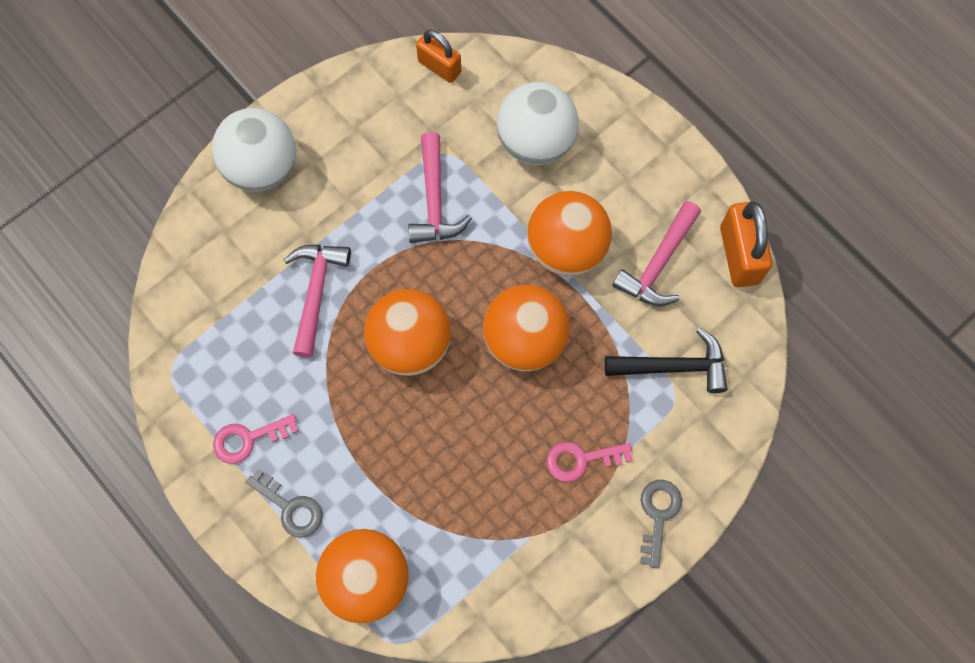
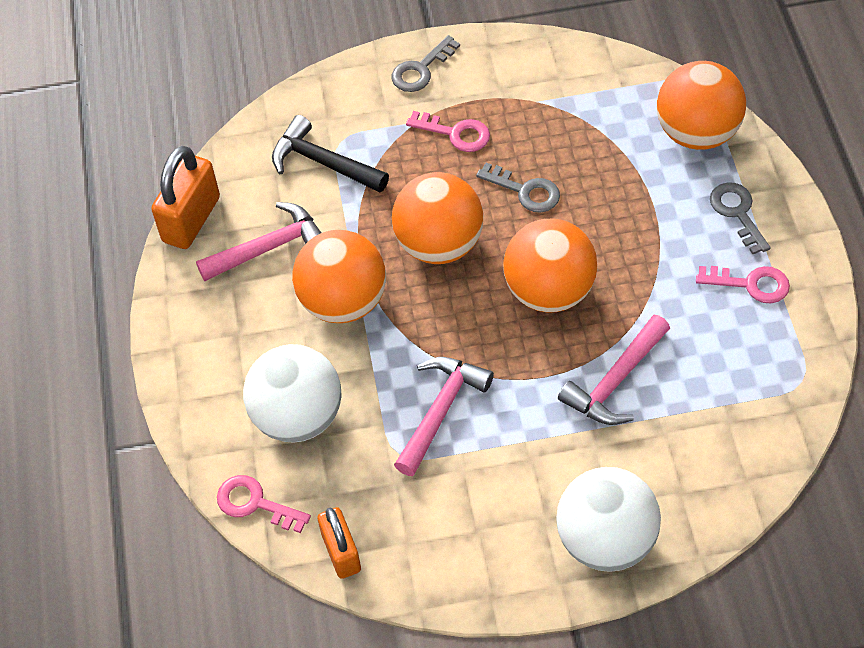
camera: 145 degrees left, 15 degrees down
(484, 431) = (525, 191): none -> grey key
(521, 68) = (255, 503): none -> pink key

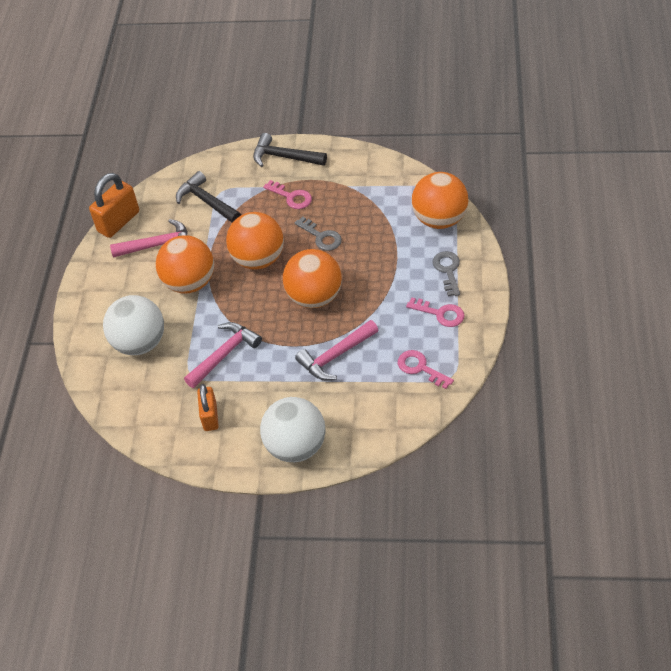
camera: 15 degrees right, 5 degrees down
(255, 503) = (98, 387): pink key -> pink key (420, 368)
(341, 552) = (137, 424): orange padlock -> orange padlock (210, 416)
(421, 69) = (284, 157): grey key -> black hammer

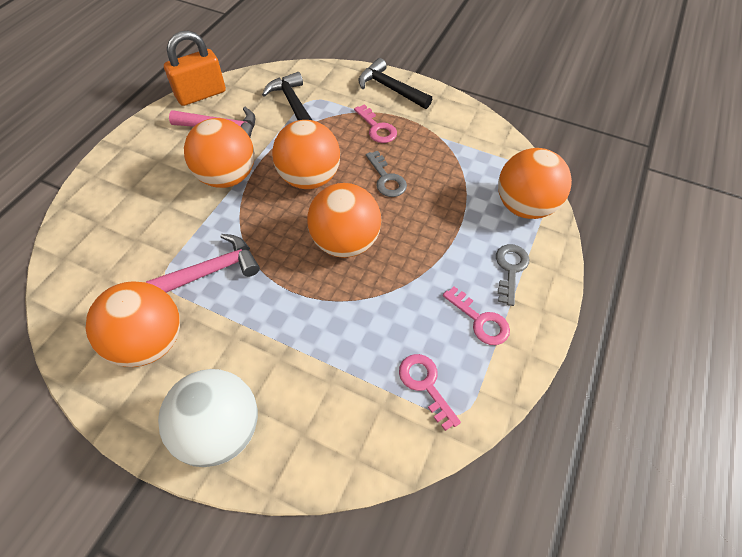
camera: 15 degrees right, 5 degrees up
(140, 343) = (137, 221): white ball -> none
(210, 416) = (150, 341): orange padlock -> orange ball
(335, 356) = (331, 324): pink hammer -> none

